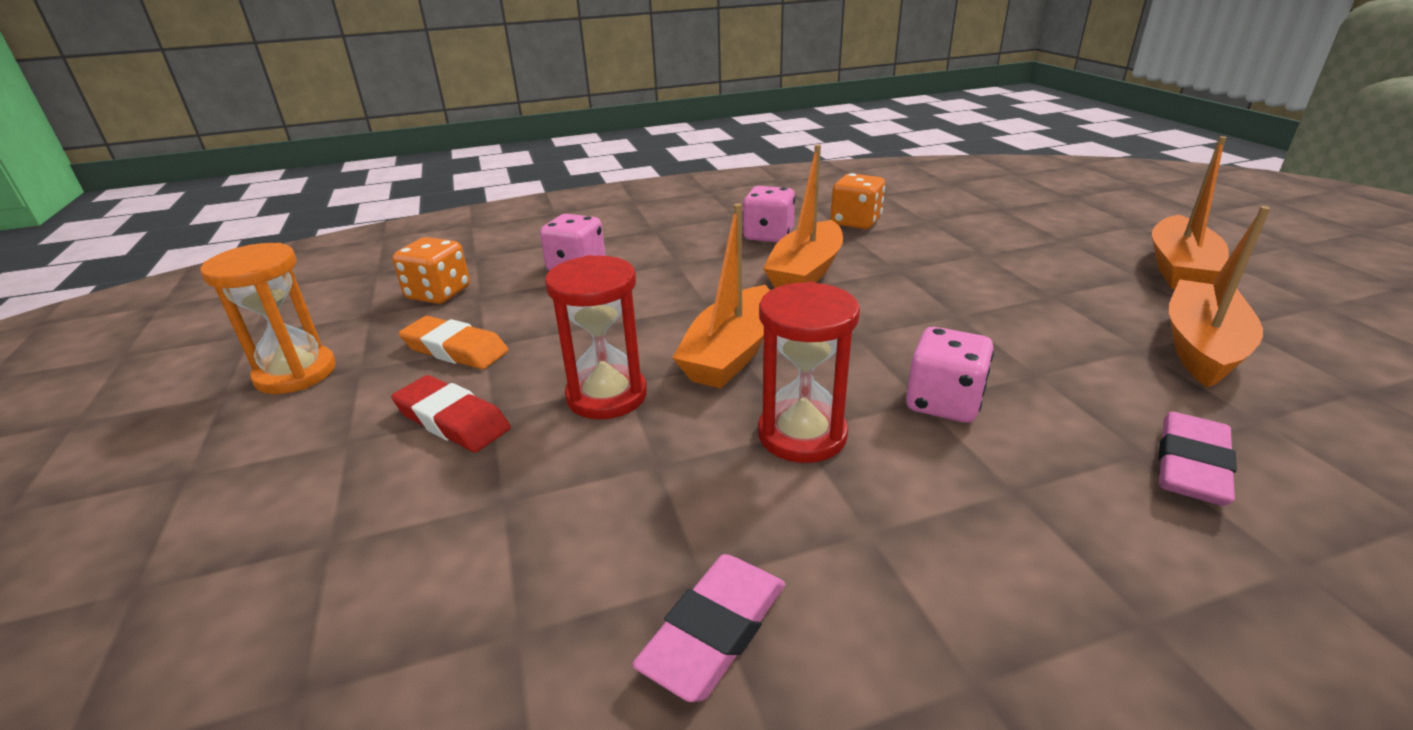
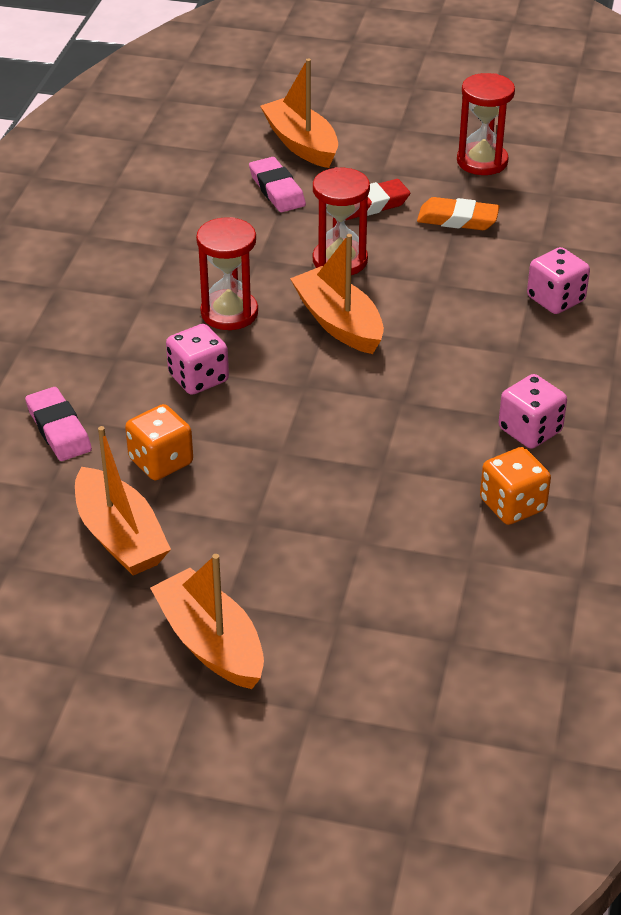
camera: 120 degrees right, 10 degrees up
(296, 373) = (482, 161): orange hourglass -> red hourglass
(438, 293) = (561, 226): orange dice -> orange dice (161, 461)
(455, 349) = (457, 219): orange eraser -> orange eraser turned 45 degrees clockwise
(714, 631) = (144, 239): pink eraser -> pink eraser (277, 190)
(806, 272) = (428, 414): orange boat -> orange boat (301, 144)

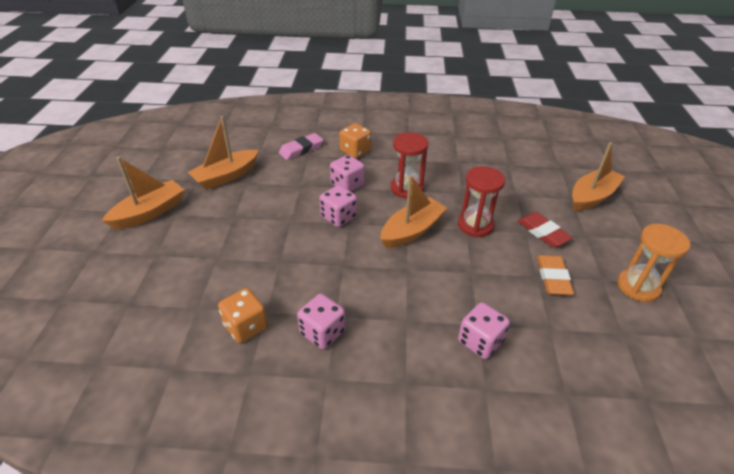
camera: 80 degrees right, 0 degrees up
(161, 461) = (280, 181): orange dice -> orange dice (355, 151)
(277, 190) = (535, 192): pink eraser -> none
(286, 396) = (338, 217): none -> pink dice
(482, 161) = (638, 287): red hourglass -> orange hourglass

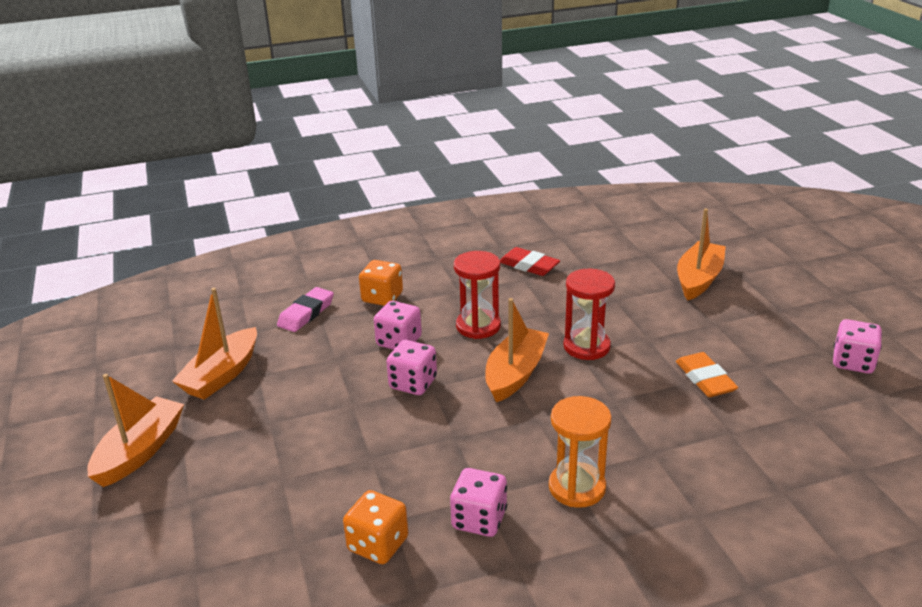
camera: 20 degrees left, 10 degrees down
(480, 341) = (665, 470): pink dice -> pink dice (853, 362)
(542, 232) = (667, 333): red eraser -> red eraser (529, 265)
(638, 287) = (796, 362): orange hourglass -> orange hourglass (577, 487)

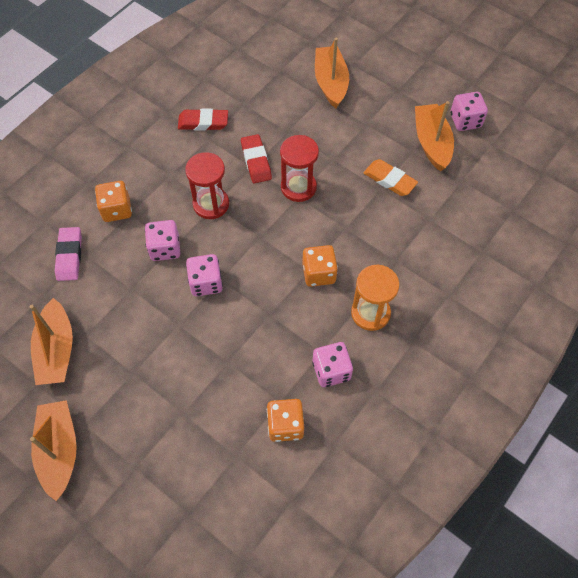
camera: 35 degrees left, 30 degrees up
(515, 374) = (269, 237): orange boat -> orange boat (431, 143)
(545, 426) = (319, 273): none -> orange dice
(557, 311) = (256, 161): none -> red eraser

